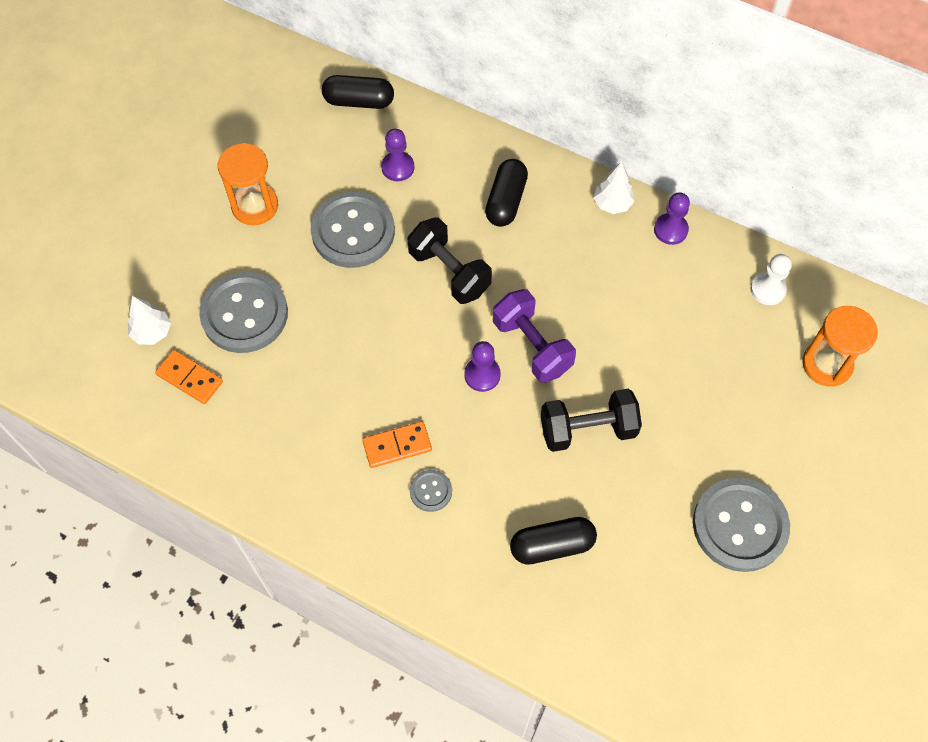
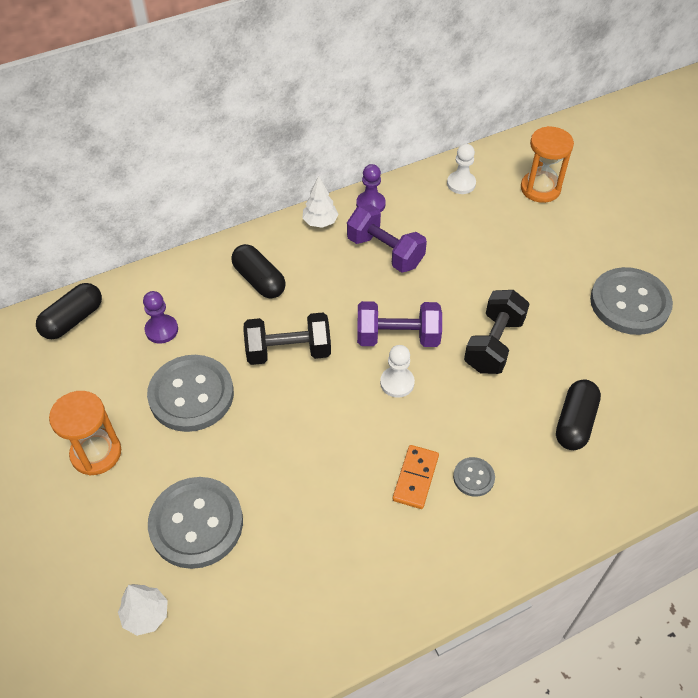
camera: 55 degrees left, 10 degrees down
(190, 378) = (222, 608): orange domino -> none
(482, 375) = (397, 383): purple pawn -> white pawn
(622, 277) = (385, 252): none -> purple dumbbell

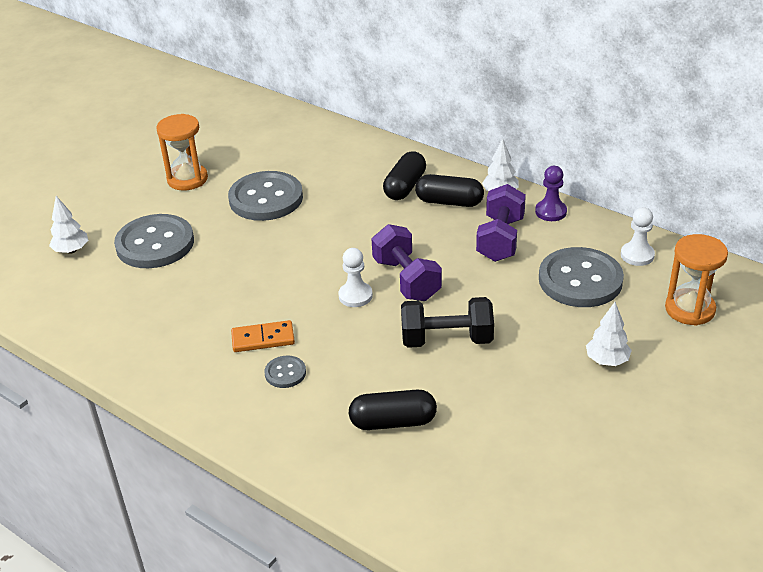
camera: 65 degrees right, 15 degrees down
(73, 320) = (295, 123): black capsule -> black capsule (449, 202)
(161, 330) = (316, 162): purple pawn -> none
(288, 351) = (343, 228): black dumbbell -> none
(571, 260) = (607, 360): none -> white tree
(629, 303) = (586, 421): grey button -> grey button (580, 280)

